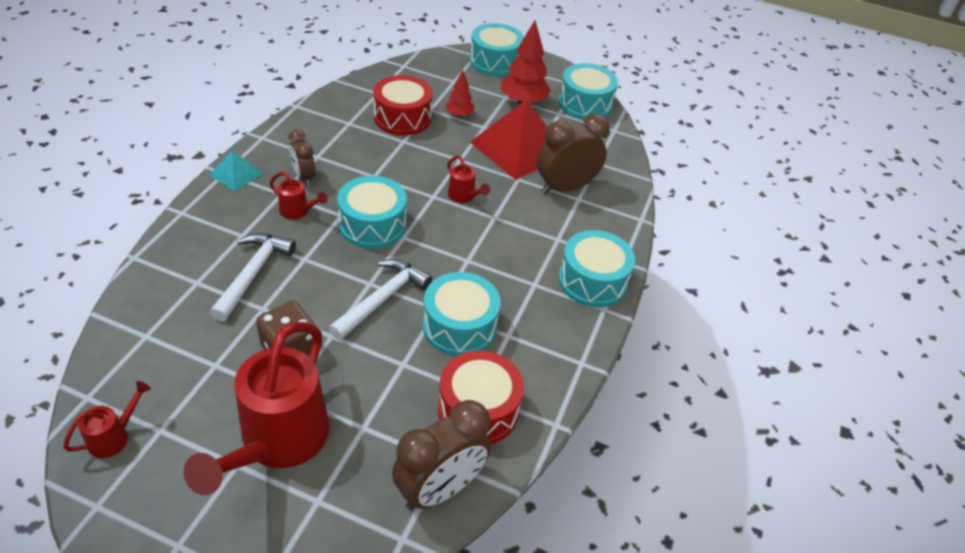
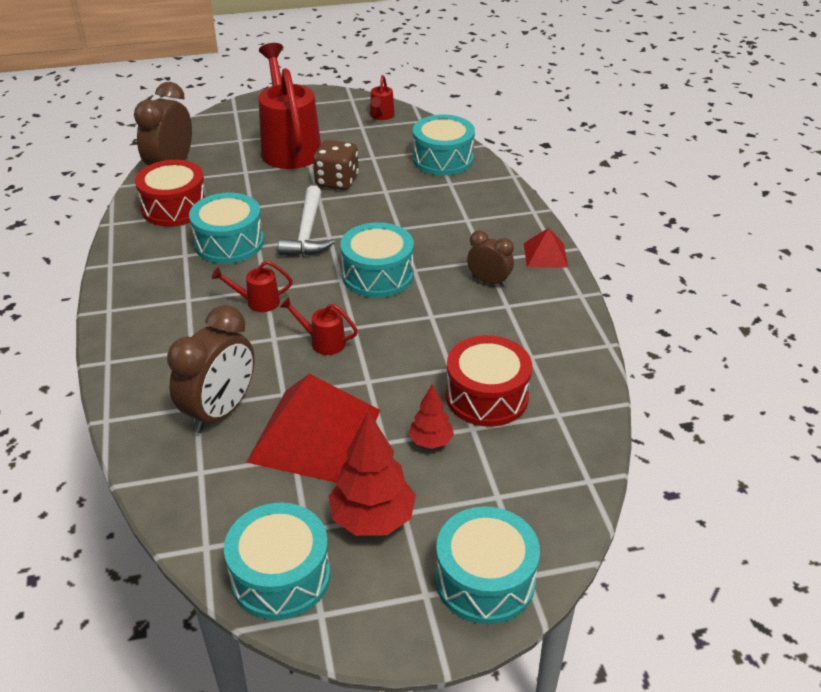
camera: 150 degrees right, 5 degrees down
(236, 174) = (545, 255): turquoise pyramid -> red pyramid
(253, 274) = (421, 203): white hammer -> none
(298, 211) = (452, 254): red watering can -> red watering can (258, 302)
(592, 281) = (132, 327): turquoise drum -> turquoise drum (442, 159)

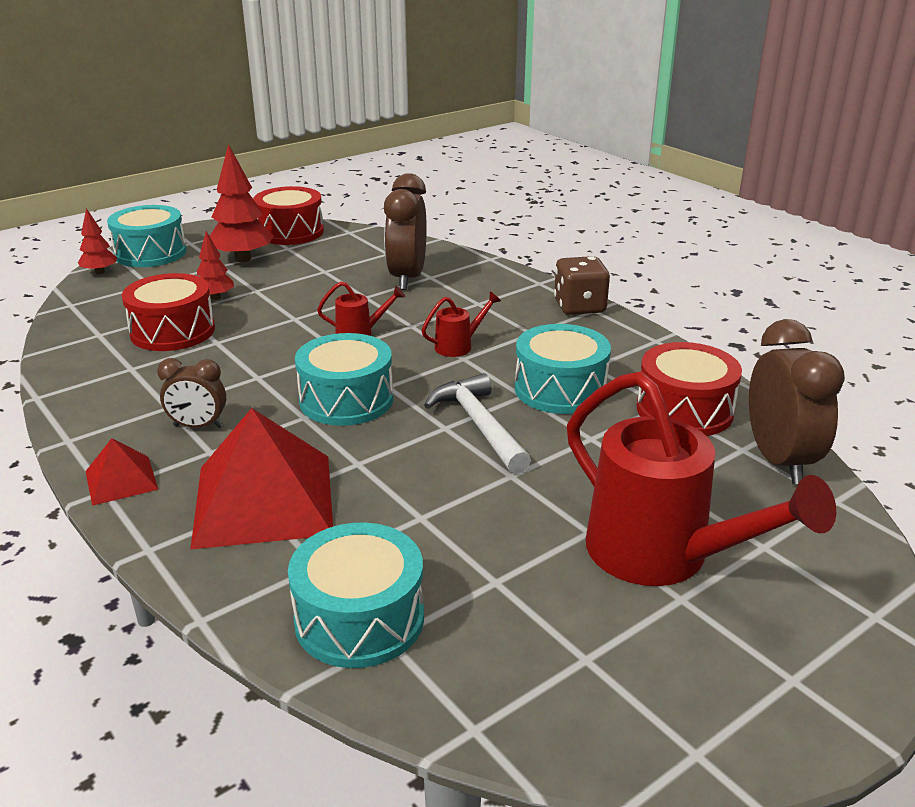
camera: 155 degrees right, 10 degrees down
(280, 576) = (290, 232): turquoise drum -> red drum
(315, 435) = (316, 282): red pyramid -> red pyramid (263, 499)
(337, 181) = (512, 512): brown dice -> brown dice (579, 307)
(381, 116) = (574, 711): red watering can -> none
(555, 547) = (100, 272): none -> red tree

